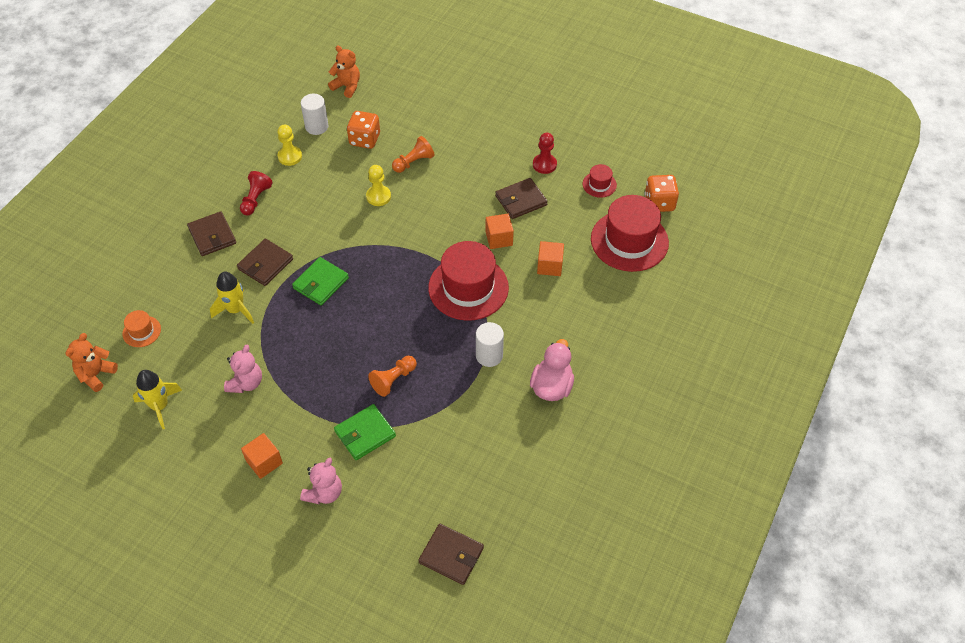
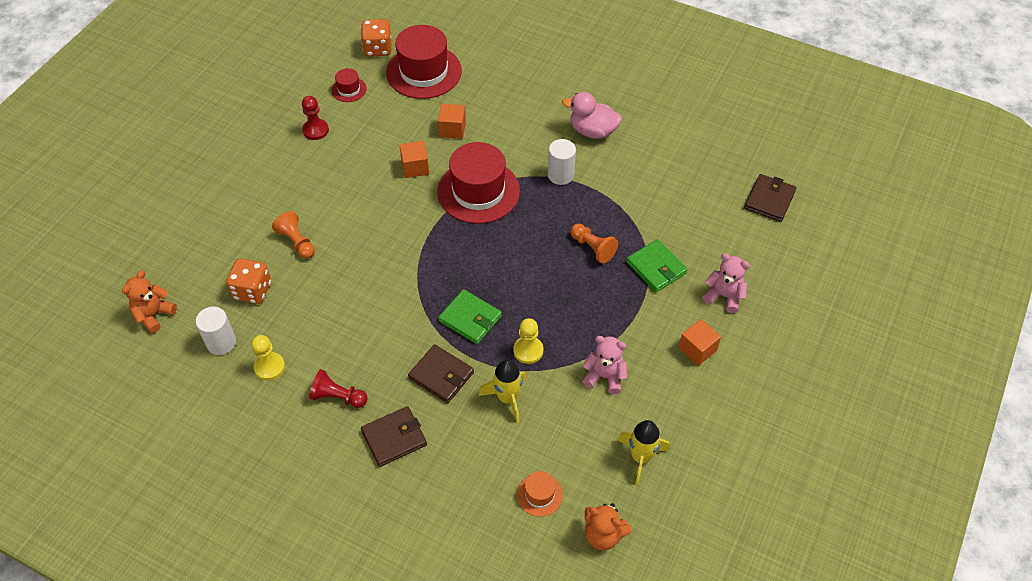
camera: 90 degrees left, 0 degrees up
(378, 196) = (346, 272): yellow pawn -> yellow pawn (528, 351)
(521, 200) = (364, 150): brown wallet -> none

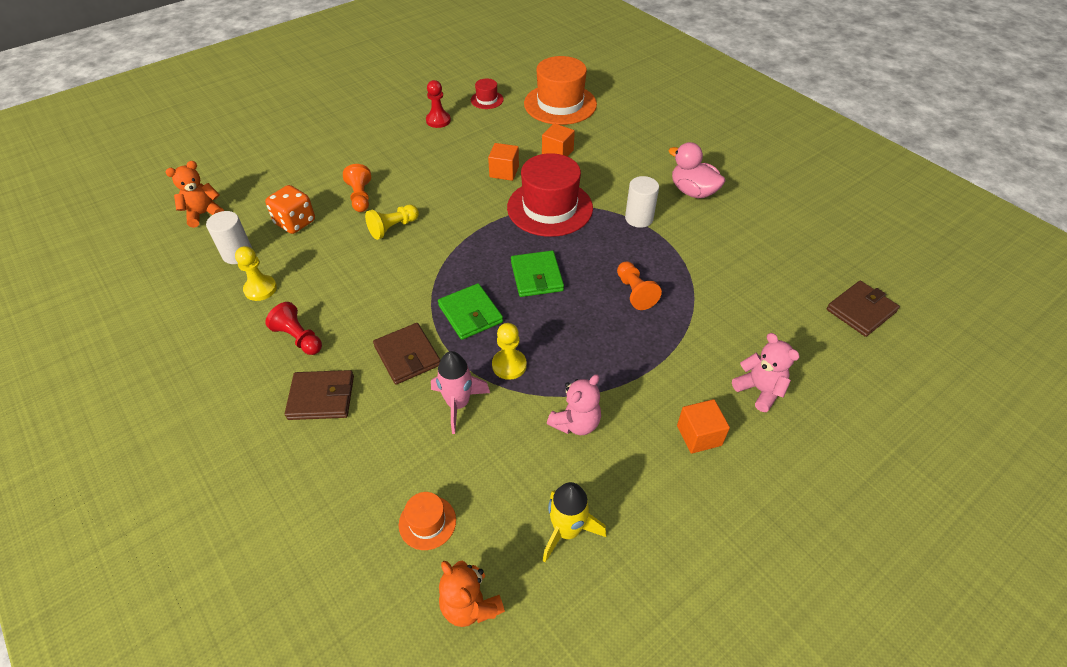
camera: 25 degrees right, 5 degrees down
(349, 263) = (393, 228): none -> yellow pawn
(378, 49) = (531, 78): orange dice -> none
(424, 72) = (560, 104): red hat -> orange hat
(507, 398) = (458, 404): yellow rocket -> pink rocket
(605, 376) = (576, 423): pink teddy bear -> pink teddy bear turned 90 degrees clockwise
(656, 268) = (694, 334): green wallet -> green wallet (537, 276)

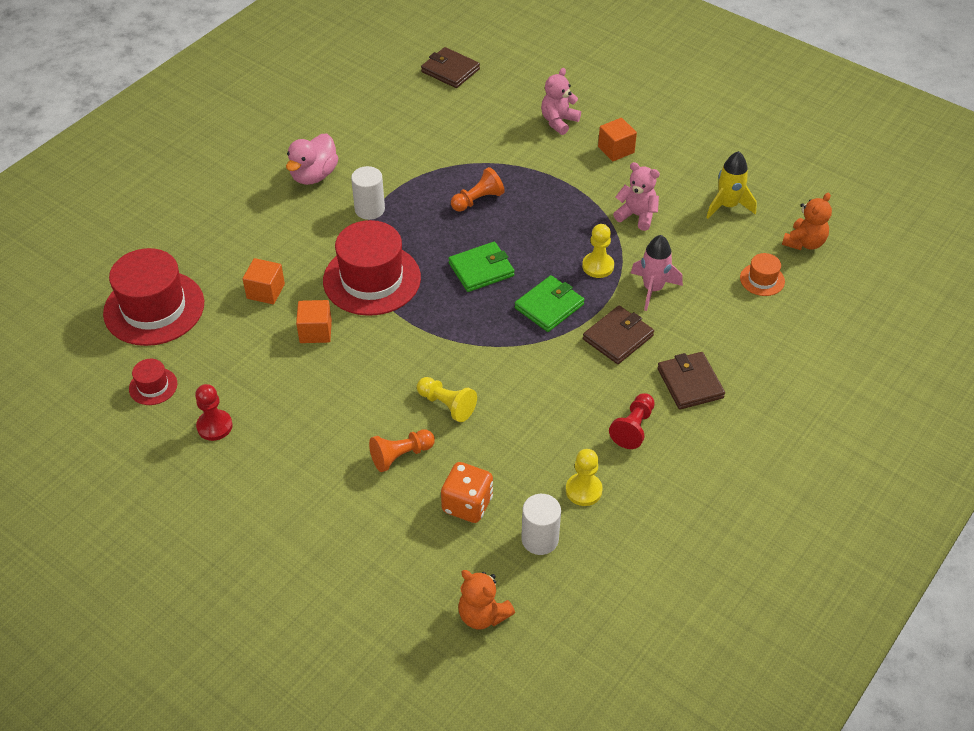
camera: 105 degrees left, 0 degrees up
(560, 104) = (154, 308): orange hat -> red hat

